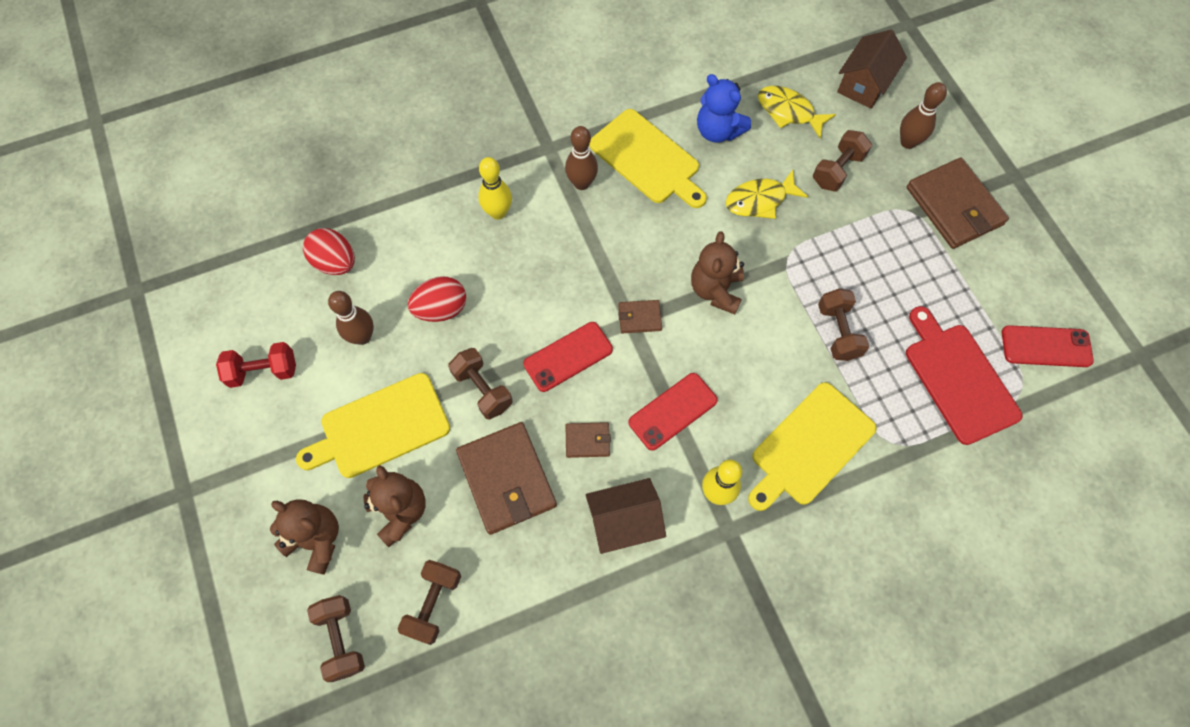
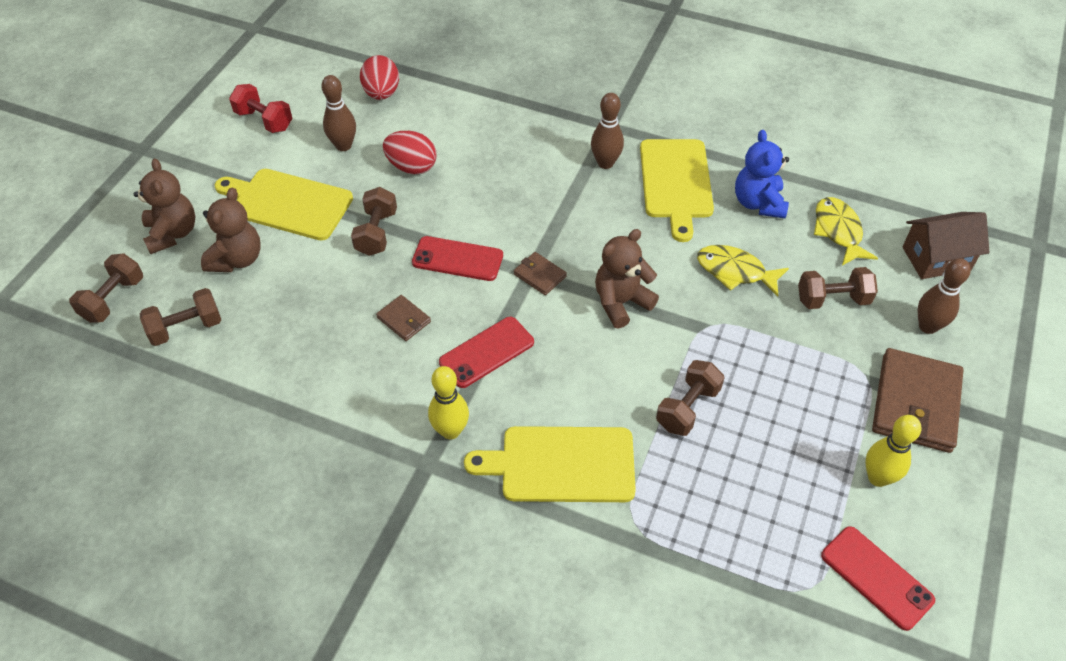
camera: 45 degrees right, 15 degrees down
(498, 212) = (522, 139): yellow bowling pin -> yellow bowling pin (878, 477)
(507, 479) = (322, 297): brown wallet -> none
(624, 522) = (362, 390): brown house -> none
(673, 411) = (487, 352): red phone -> red phone turned 45 degrees counterclockwise
(958, 379) = (755, 529): red cutting board -> none

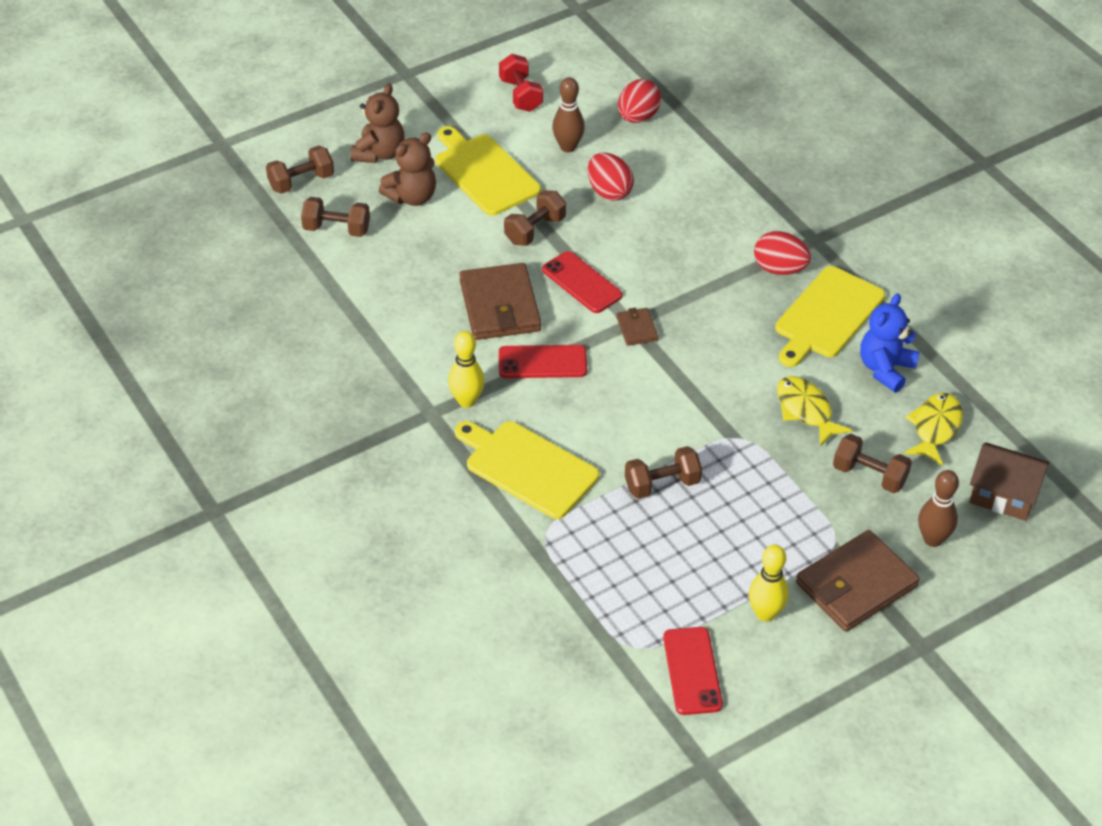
camera: 35 degrees right, 5 degrees down
(404, 320) = (500, 306): brown wallet -> brown wallet, size x2.10
(605, 163) = (779, 269): brown bowling pin -> red egg
(621, 302) = (684, 383): brown teddy bear -> none

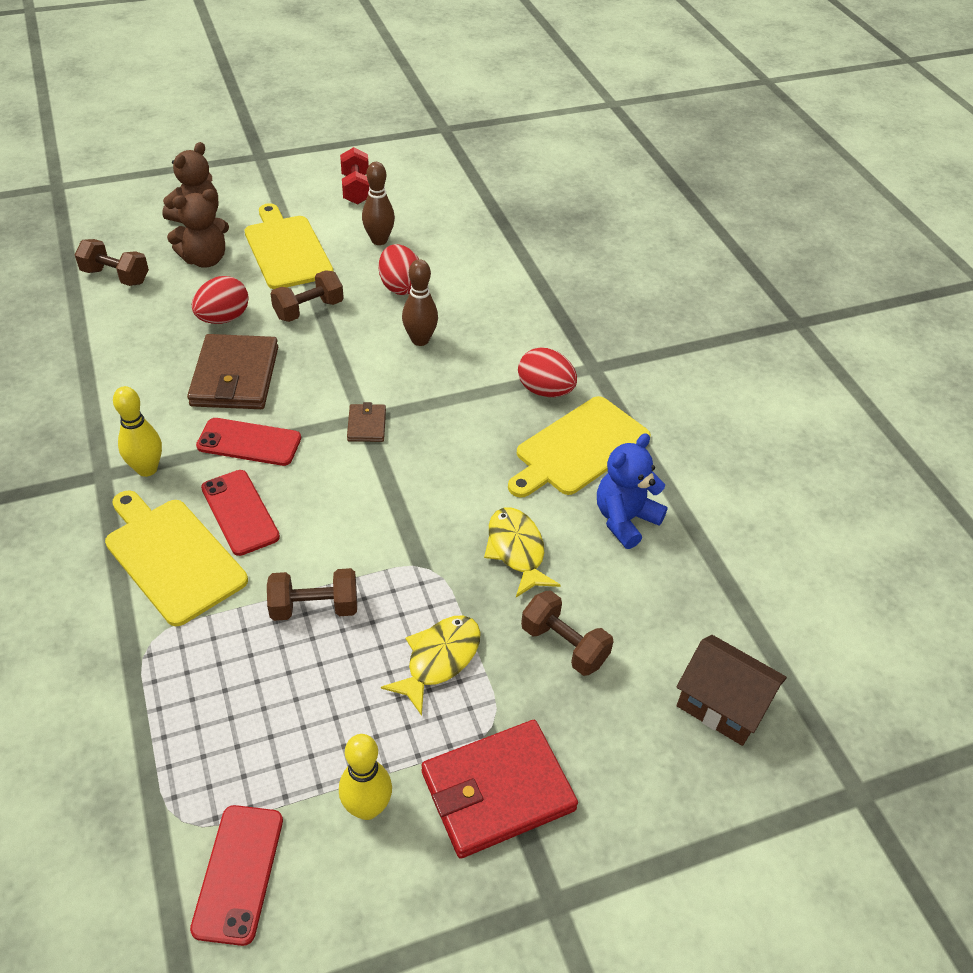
camera: 10 degrees right, 0 degrees up
(301, 182) = (108, 229): brown dumbbell -> none
(581, 283) = (331, 368): red phone -> red phone (240, 512)
(638, 117) = (459, 225): red egg -> red egg (223, 318)
(856, 585) = (497, 791): brown wallet -> red wallet
(932, 539) = (616, 747): brown bowling pin -> brown bowling pin (420, 340)
(935, 428) = (662, 601): yellow fish -> yellow fish (439, 660)

